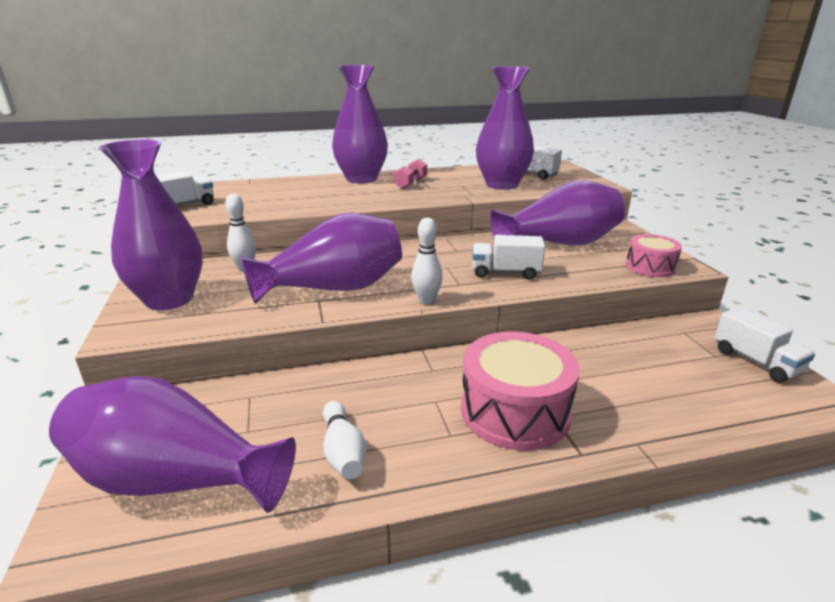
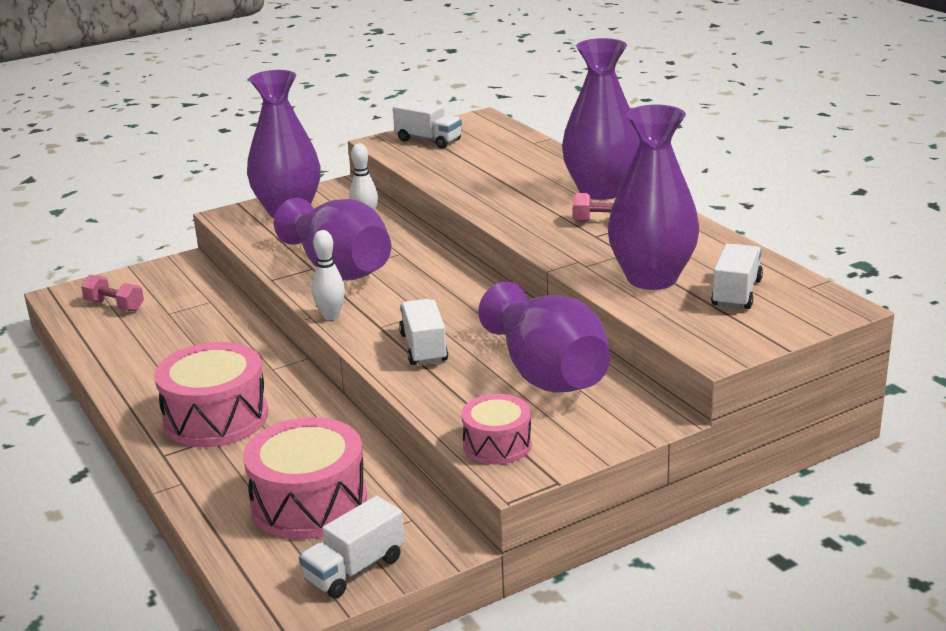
camera: 75 degrees right, 0 degrees up
(175, 480) = (115, 305): purple vase -> pink dumbbell
(343, 451) = (151, 353): white bowling pin -> none
(668, 372) = (309, 503): none -> pink drum

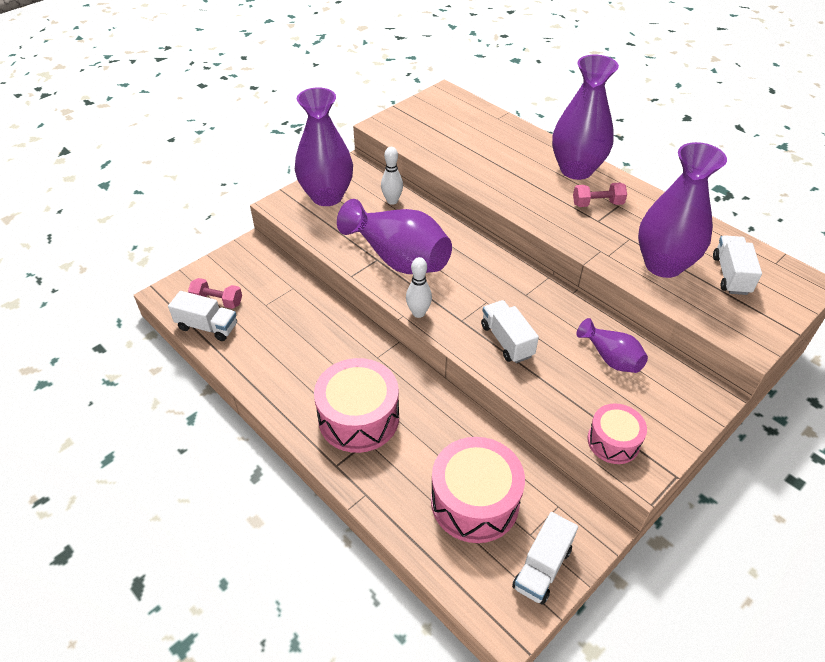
camera: 15 degrees left, 20 degrees up
(428, 140) = (417, 121): white truck -> white truck (207, 326)
(547, 374) = (611, 358): purple vase -> purple vase, size x0.53

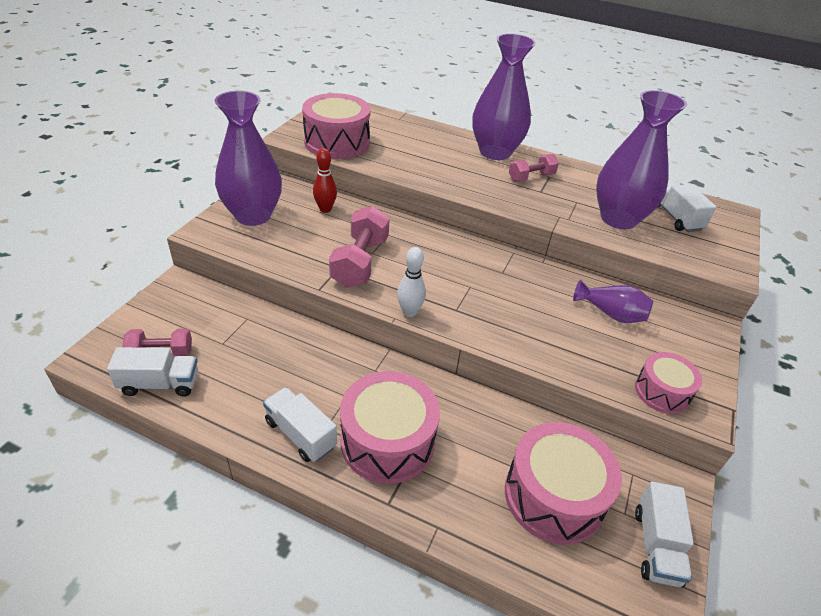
camera: 25 degrees left, 5 degrees down
(392, 201) = (325, 209): white bowling pin -> red bowling pin
(398, 258) = (360, 262): purple vase -> pink dumbbell
(423, 137) = (337, 142): none -> pink drum
(507, 341) = (510, 319): white truck -> white truck (300, 434)

